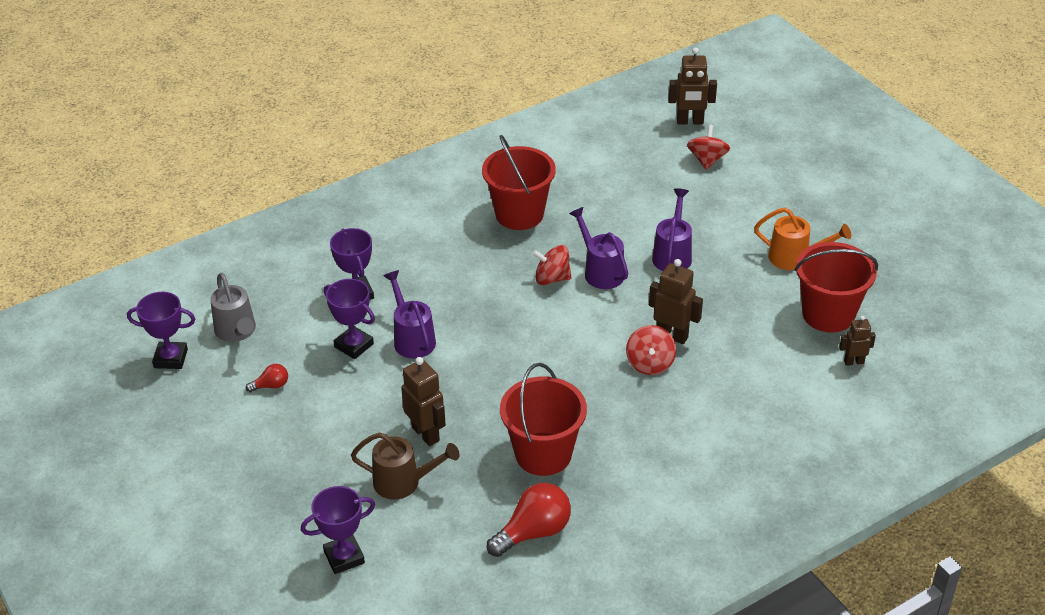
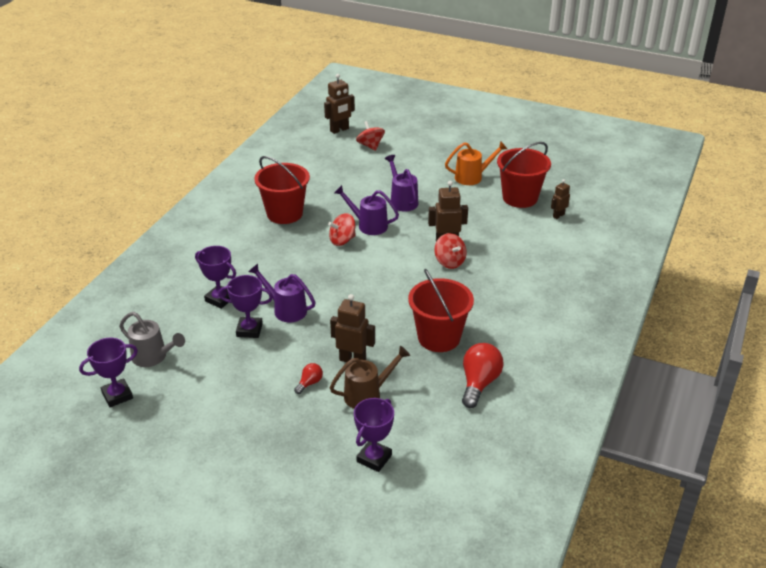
camera: 35 degrees left, 5 degrees down
(271, 386) = (214, 379): red light bulb -> red light bulb (309, 383)

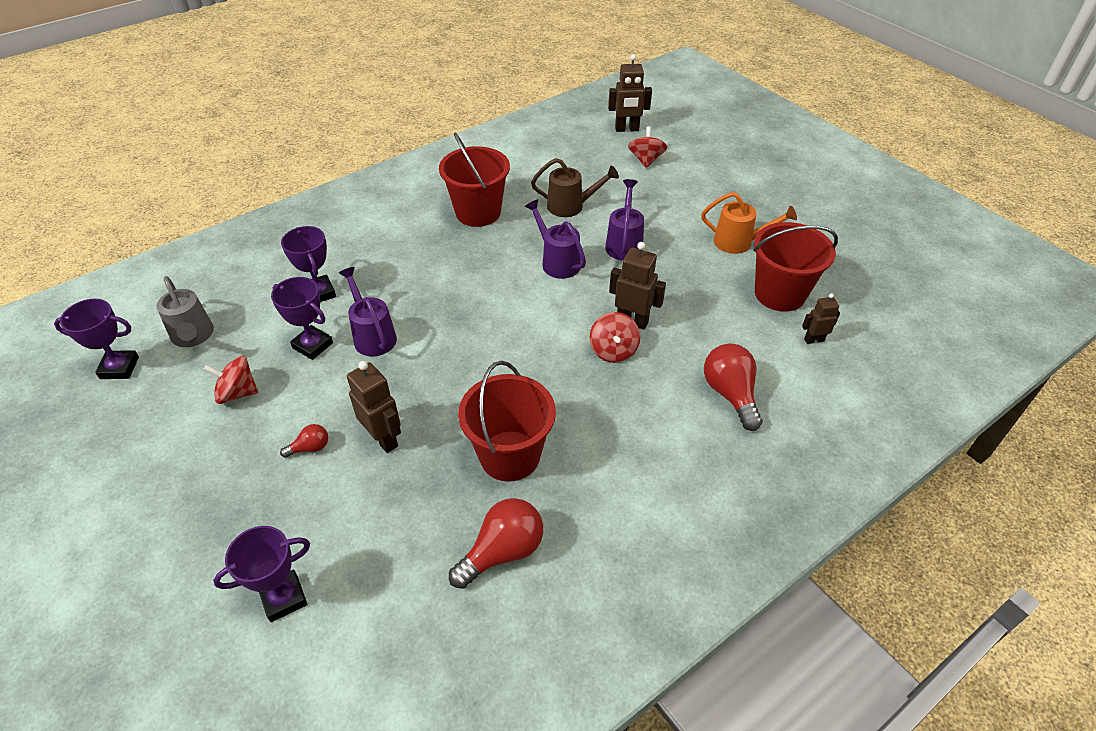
camera: 30 degrees right, 10 degrees up
(342, 240) = (511, 270): red spinning top -> red spinning top (237, 393)
(368, 394) = (358, 498): brown watering can -> brown watering can (571, 206)
(536, 259) = (730, 394): none -> red light bulb

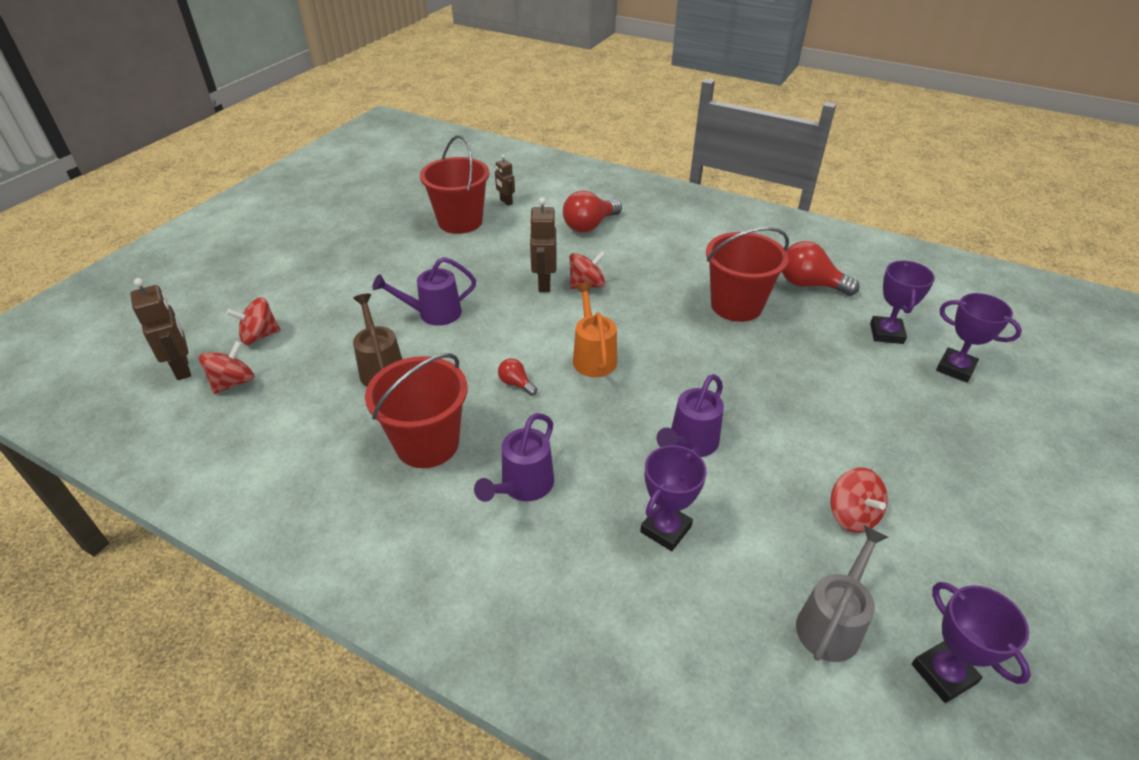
camera: 115 degrees left, 5 degrees down
(310, 448) = (845, 420): red light bulb -> red light bulb (516, 384)
(312, 345) = (742, 487): purple trophy -> purple trophy (886, 333)
(384, 439) = (790, 378): brown robot -> none
(557, 261) = (487, 349): purple watering can -> purple watering can (522, 487)
(598, 146) = (233, 382): none -> red spinning top
(739, 242) = (398, 250): orange watering can -> orange watering can (593, 356)

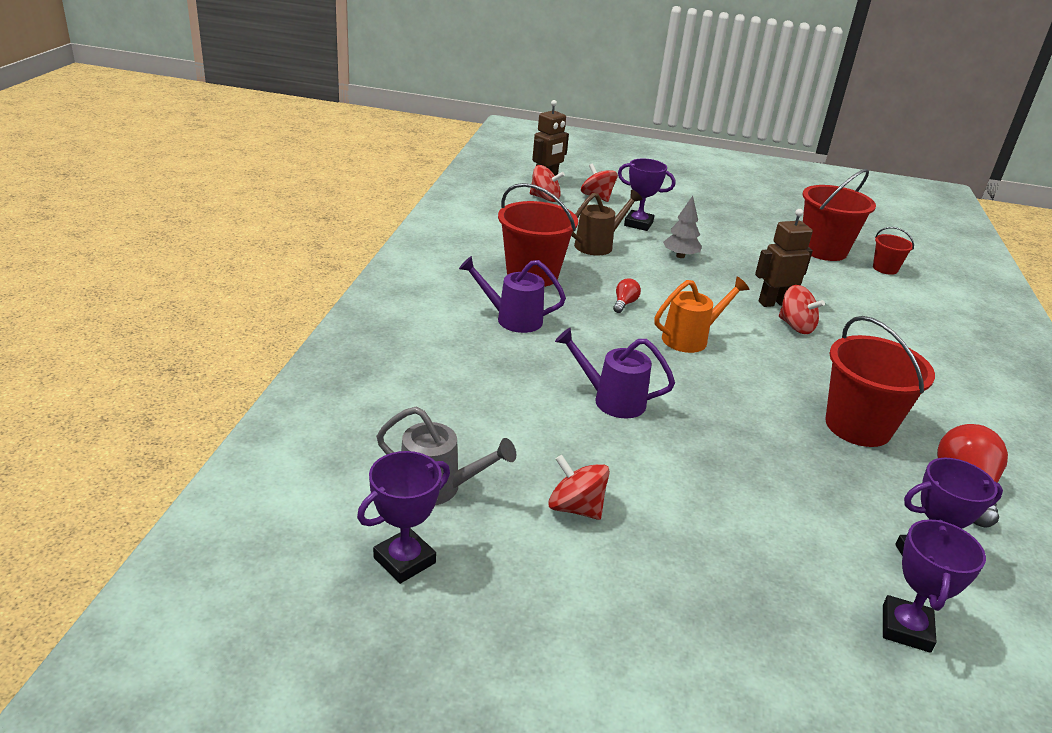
camera: 70 degrees right, 10 degrees down
(433, 314) = (680, 256): purple watering can -> grey tree
(506, 202) = (885, 268): brown robot -> red bucket
(589, 226) = (901, 319): red light bulb -> none
(666, 529) = (502, 391): purple trophy -> purple trophy (638, 224)
(852, 515) = (575, 508): red spinning top -> red spinning top turned 75 degrees clockwise

